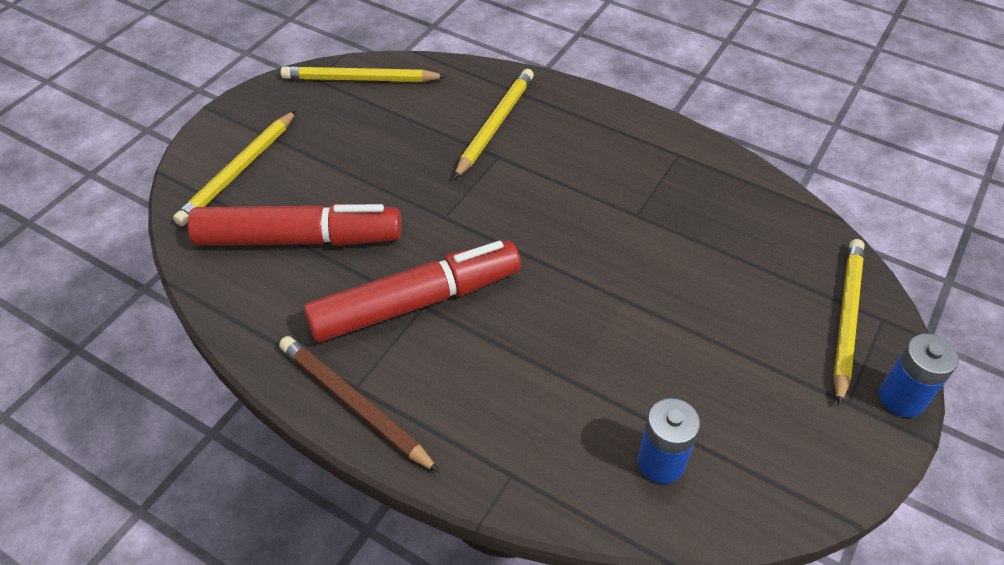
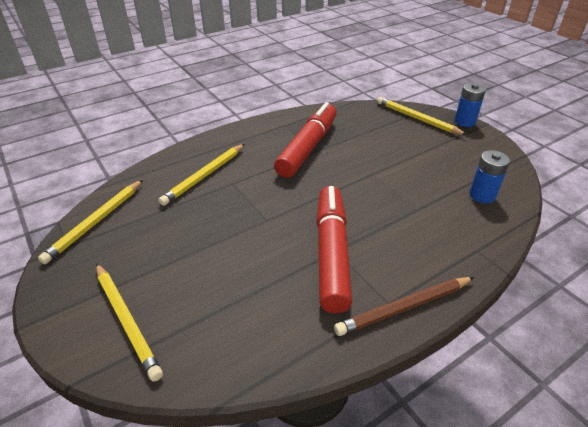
camera: 65 degrees left, 10 degrees down
(299, 238) = (233, 299): red marker -> red marker (307, 147)
(495, 125) = (204, 176): yellow pencil -> yellow pencil turned 105 degrees counterclockwise

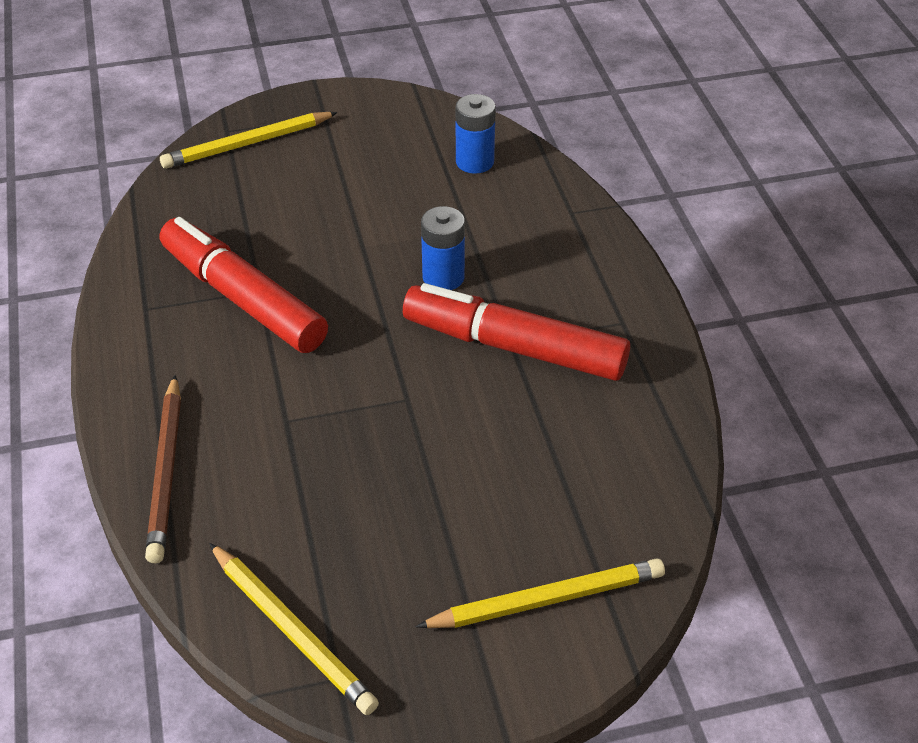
camera: 70 degrees left, 5 degrees up
(204, 176) = (242, 455): yellow pencil -> none
(404, 308) = (634, 312): brown pencil -> brown pencil (166, 472)
(464, 122) = (293, 99): blue battery -> blue battery (443, 277)

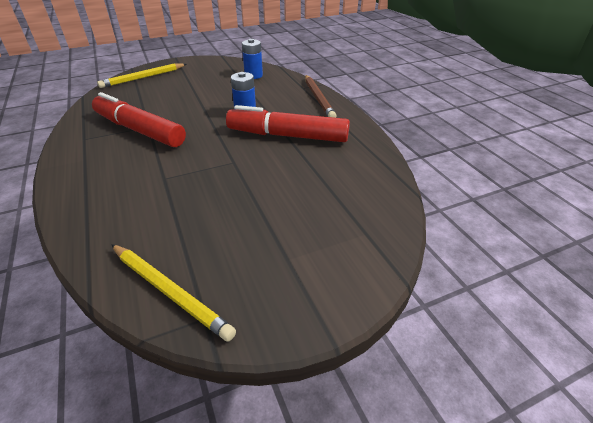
camera: 10 degrees left, 5 degrees down
(166, 472) = (87, 210): brown pencil -> brown pencil (318, 98)
(547, 599) = (337, 249): yellow pencil -> none

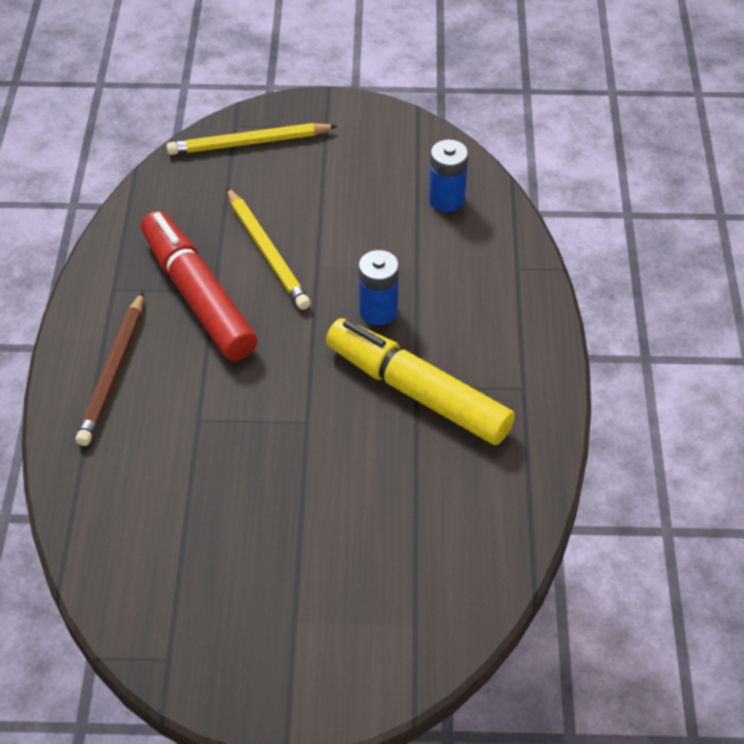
camera: 25 degrees right, 10 degrees up
(170, 291) = (144, 610): yellow pencil -> yellow pencil (267, 252)
(287, 136) = (417, 392): red marker -> yellow marker
(318, 98) = (526, 311): brown pencil -> brown pencil (113, 372)

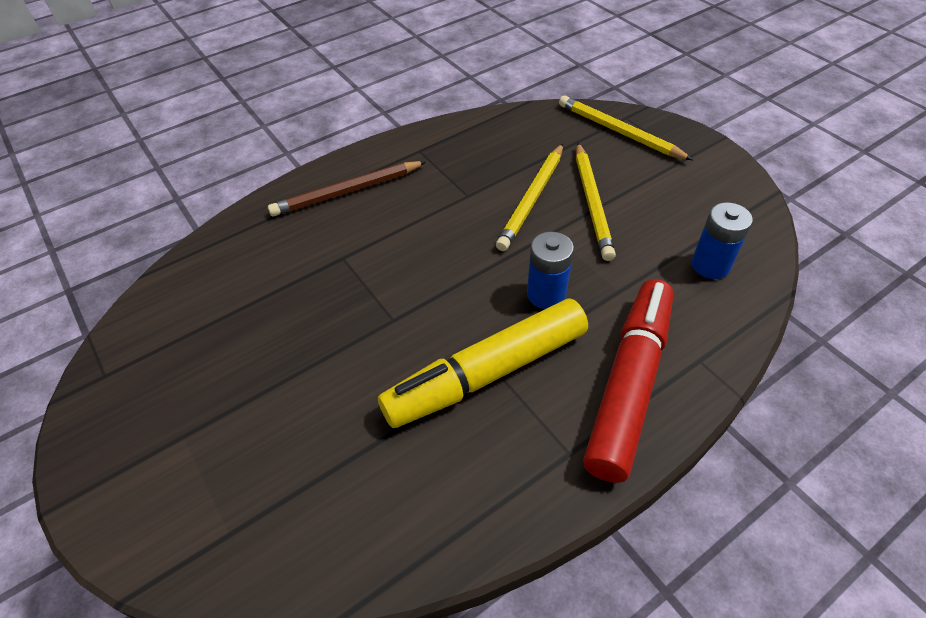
camera: 55 degrees right, 0 degrees up
(198, 296) = (453, 190): red marker -> red marker (628, 384)
(313, 218) = (592, 203): none -> yellow pencil
(417, 392) = (487, 373): yellow marker -> yellow marker turned 120 degrees counterclockwise

